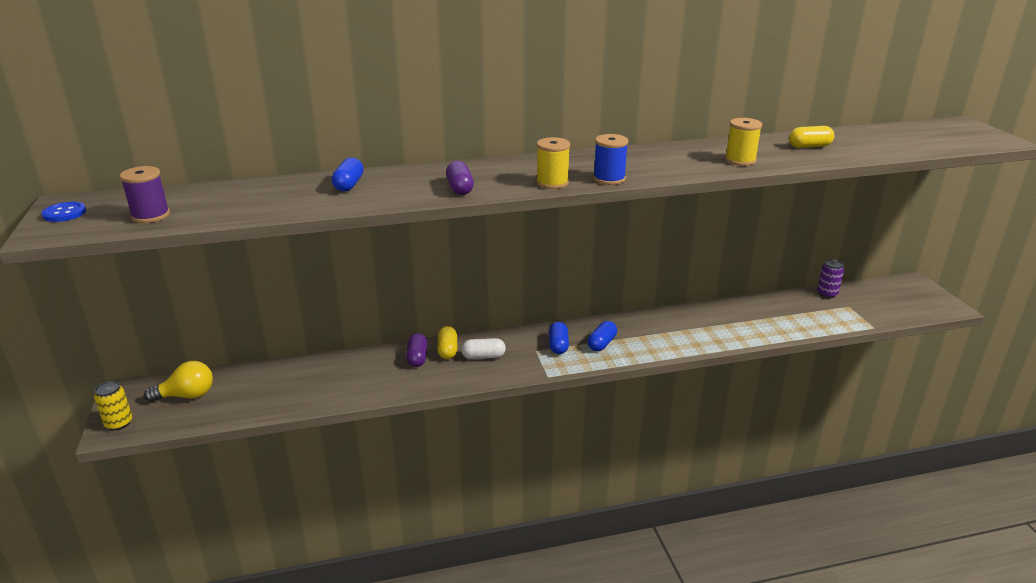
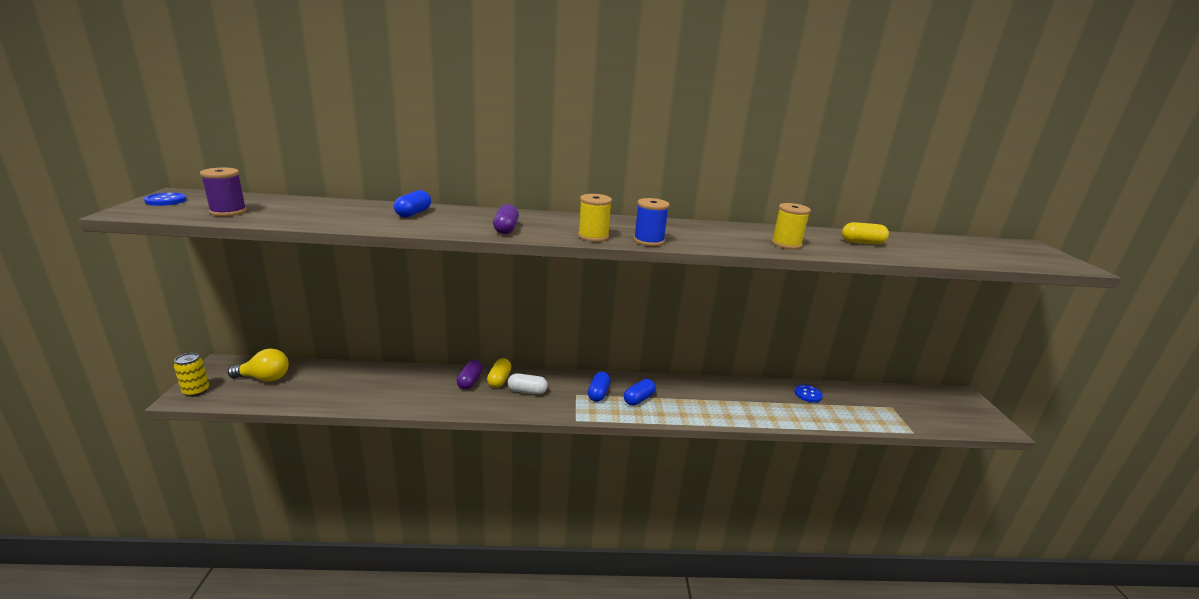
camera: 10 degrees right, 5 degrees down
(766, 308) = (808, 394): none -> blue button
(827, 294) = (872, 391): purple can -> none

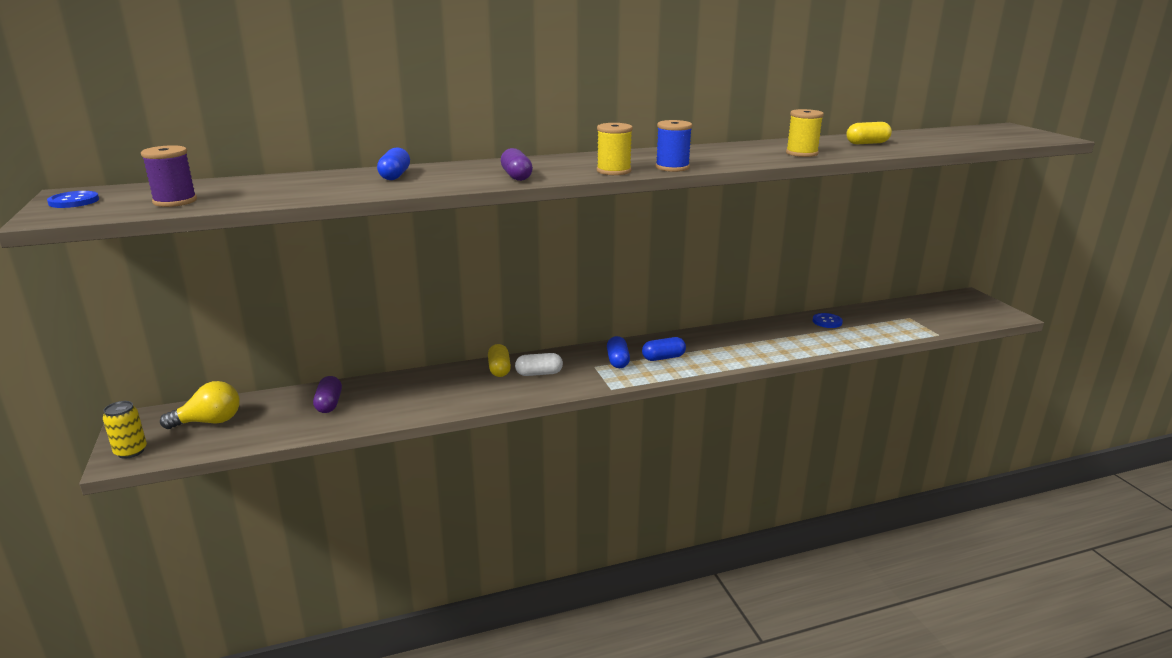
camera: 15 degrees left, 0 degrees up
(470, 381) = (467, 377): purple capsule -> purple capsule (329, 404)
(638, 399) = (663, 358): blue capsule -> blue capsule turned 45 degrees clockwise

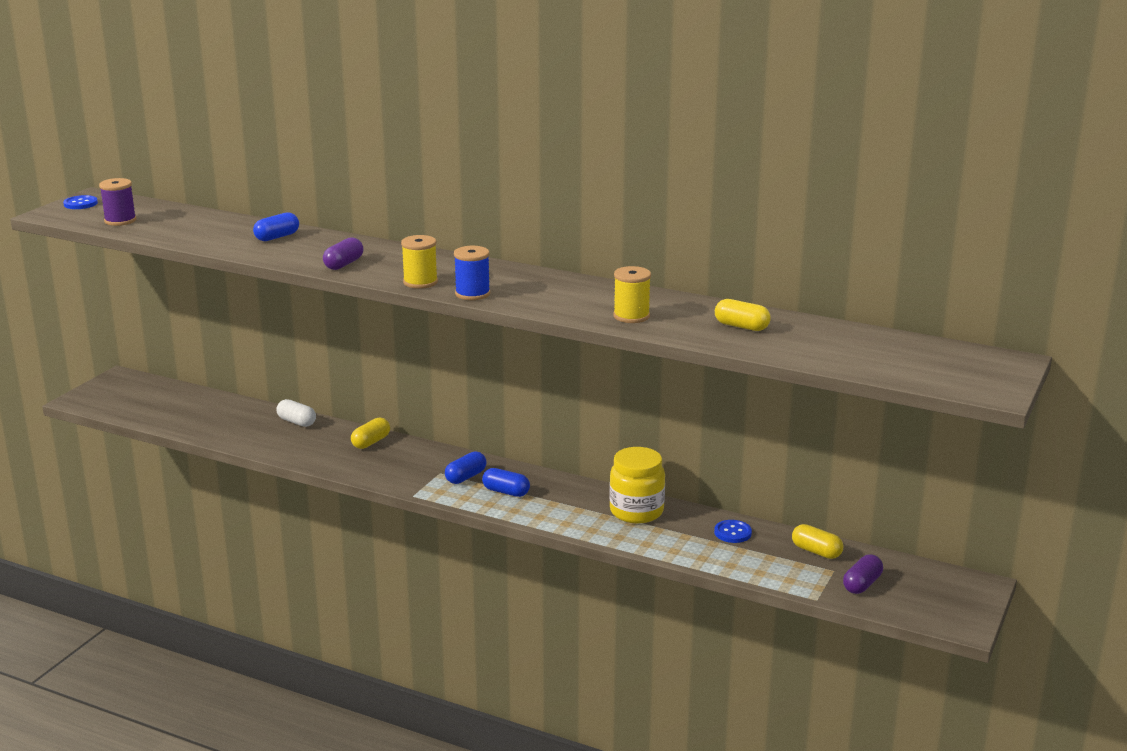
camera: 45 degrees right, 0 degrees up
(131, 451) = (88, 397): yellow can -> none
(209, 422) = (149, 397): yellow light bulb -> none
(329, 404) = (226, 416): purple capsule -> purple capsule (862, 584)
(539, 373) = (390, 459): white capsule -> white capsule (297, 422)
(758, 333) = (636, 511): none -> yellow jar
(881, 312) = (816, 551): none -> yellow capsule

